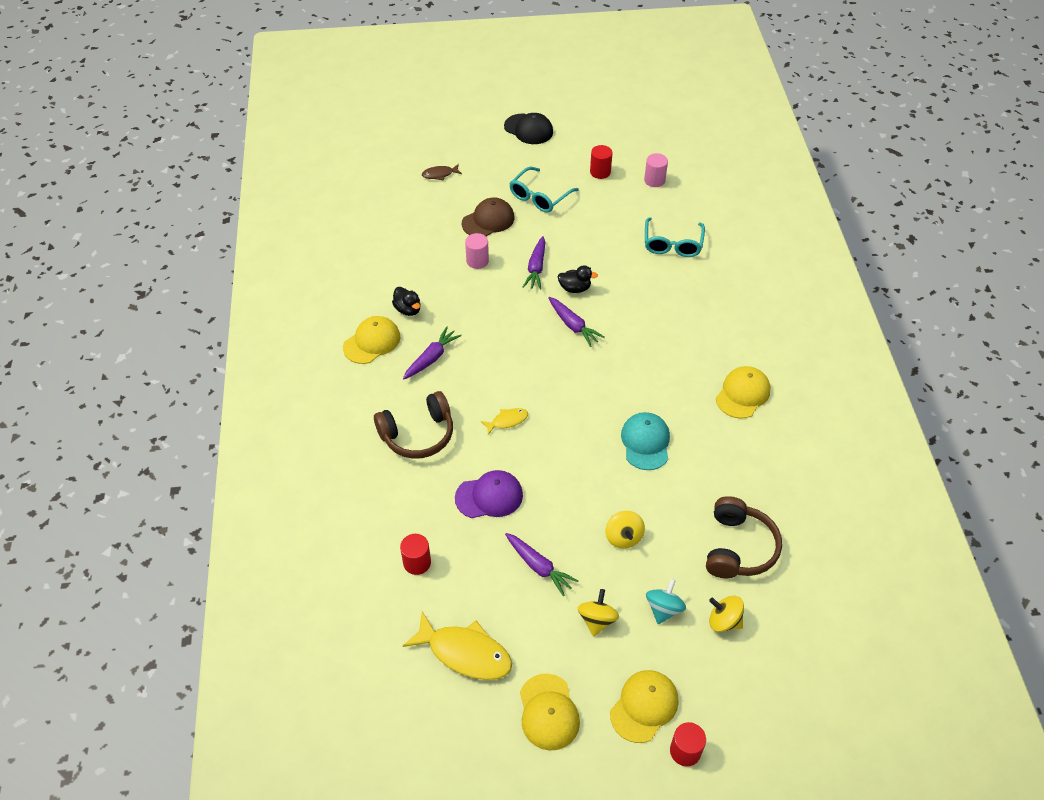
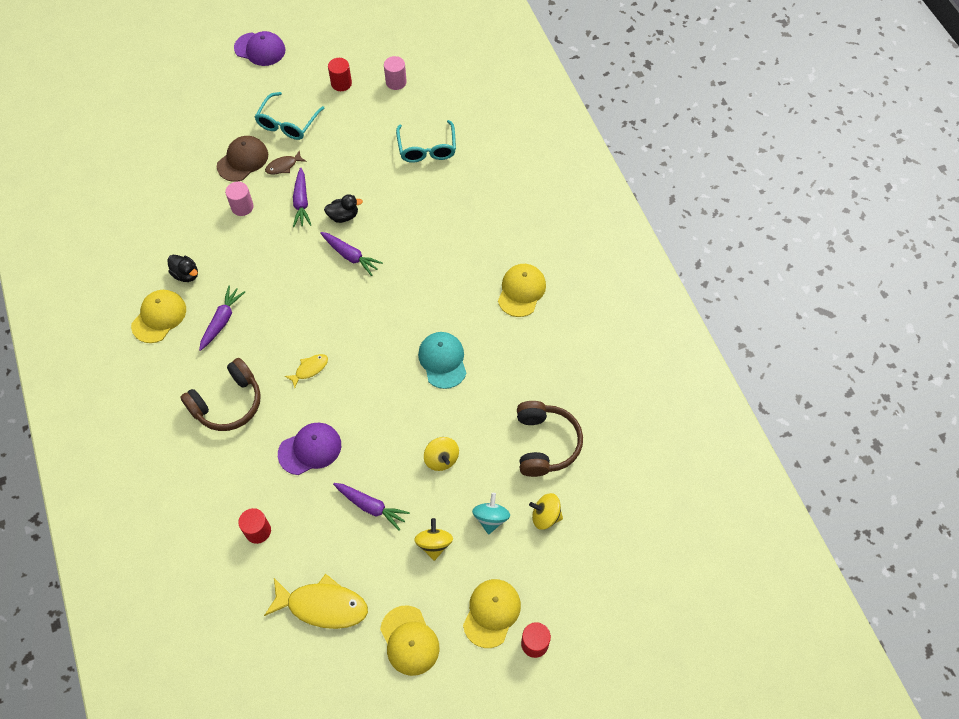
camera: 15 degrees left, 10 degrees up
(439, 174) = (182, 119): brown fish -> brown fish (283, 166)
(528, 129) = (260, 49): black cap -> purple cap

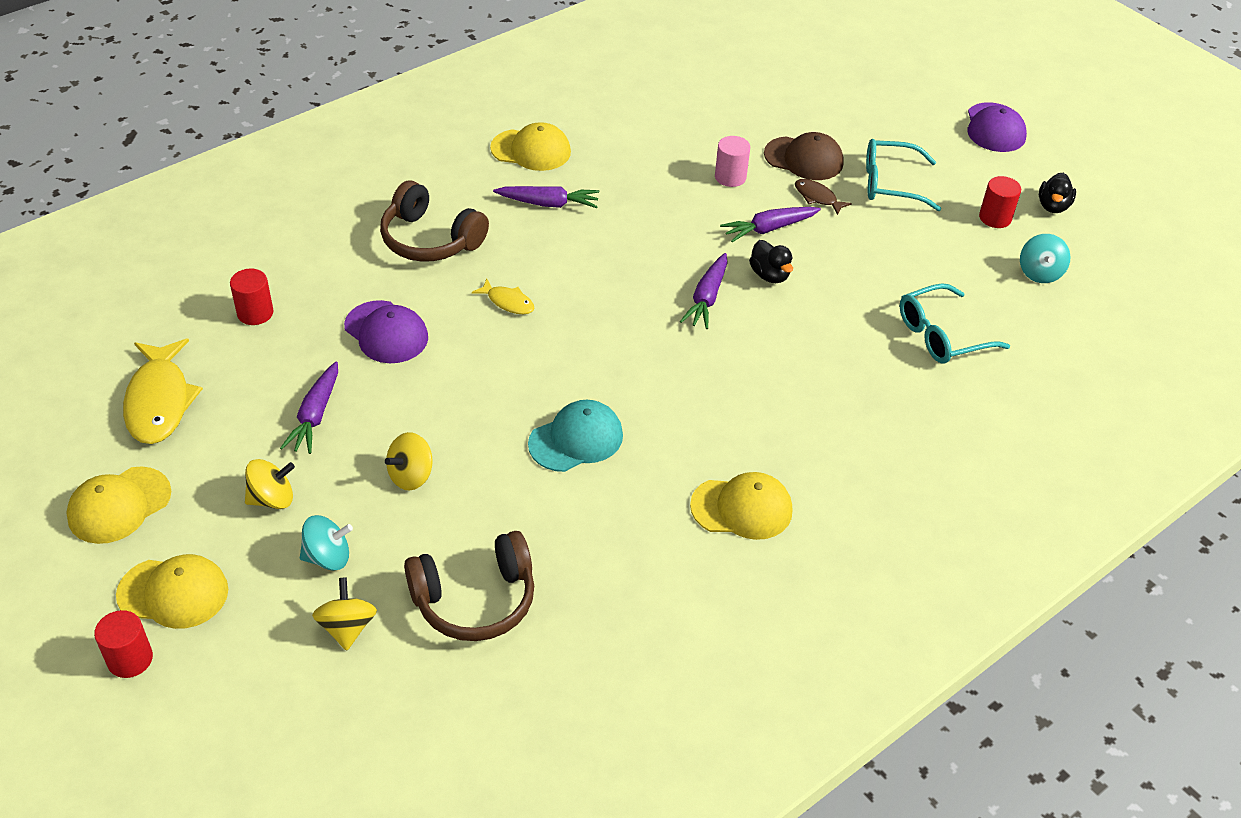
camera: 70 degrees right, 15 degrees down
(186, 274) = (603, 156): black duck -> black duck (1053, 206)
(396, 82) = (1039, 273): pink cylinder -> turquoise spinning top

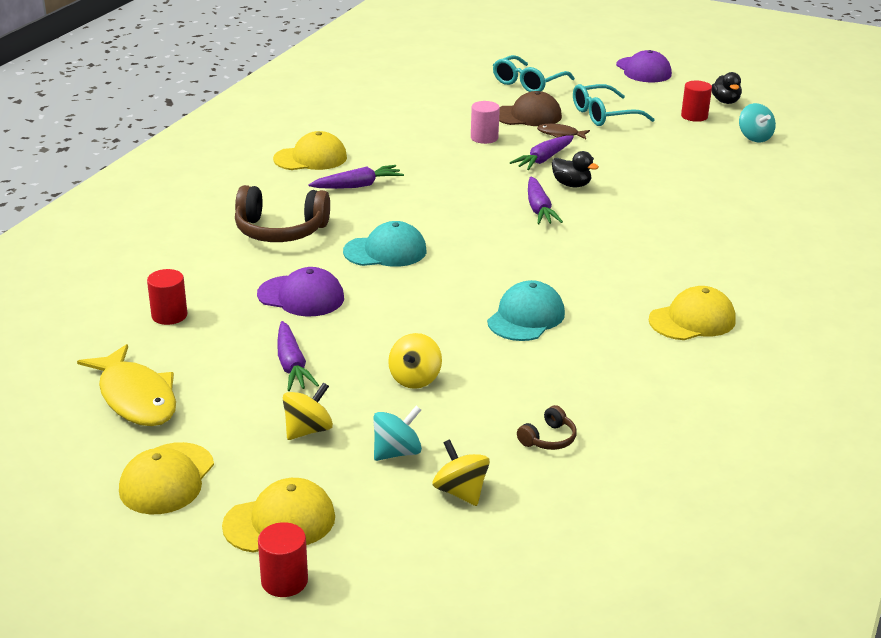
camera: 25 degrees left, 15 degrees down
(475, 600) = (548, 439): brown headphones -> brown headphones, size x0.47
(508, 302) = (385, 251): yellow fish -> turquoise cap
(941, 335) = (726, 186): turquoise glasses -> turquoise glasses (528, 83)

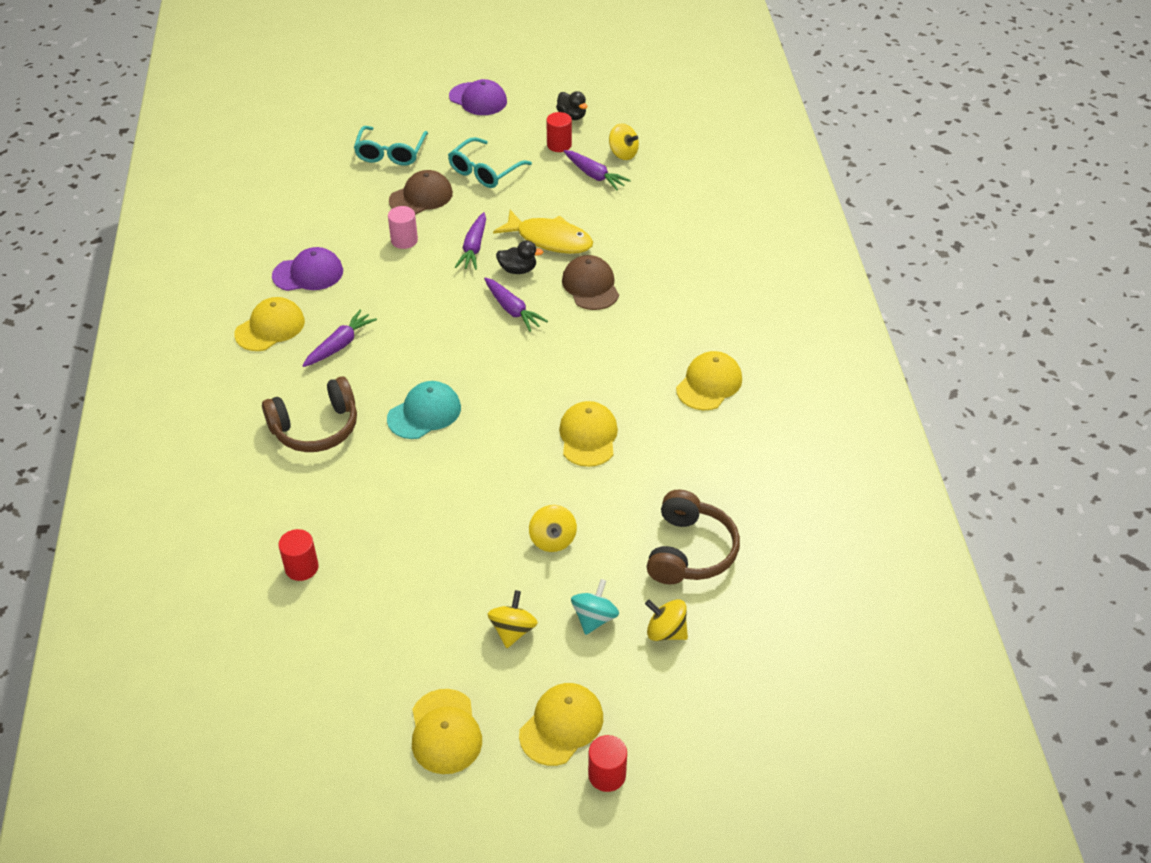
camera: 30 degrees left, 15 degrees up
(136, 397) = (350, 666): yellow fish -> yellow fish (550, 239)
(292, 365) = (448, 572): purple carrot -> purple carrot (594, 175)
(301, 296) = (395, 495): purple cap -> purple cap (308, 273)
(526, 317) = (588, 436): turquoise cap -> yellow cap
(548, 439) = (690, 551): brown headphones -> brown headphones, size x2.13
(560, 134) = (465, 210): brown fish -> none
(633, 215) = (590, 286): none -> brown cap
(754, 137) = (623, 154): turquoise spinning top -> yellow spinning top

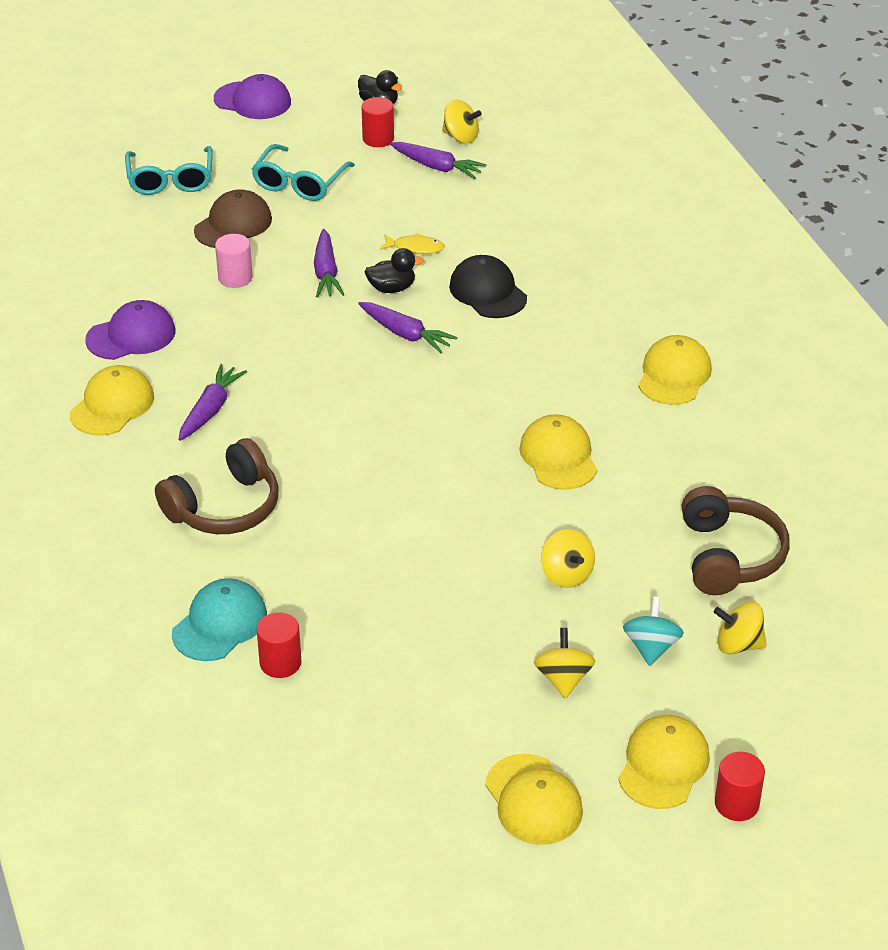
camera: 15 degrees left, 5 degrees down
(424, 413) = (351, 467): turquoise cap -> turquoise cap (220, 624)
(550, 239) = (415, 248): yellow fish -> yellow fish, size x0.51
(590, 286) = (488, 292): brown cap -> black cap

